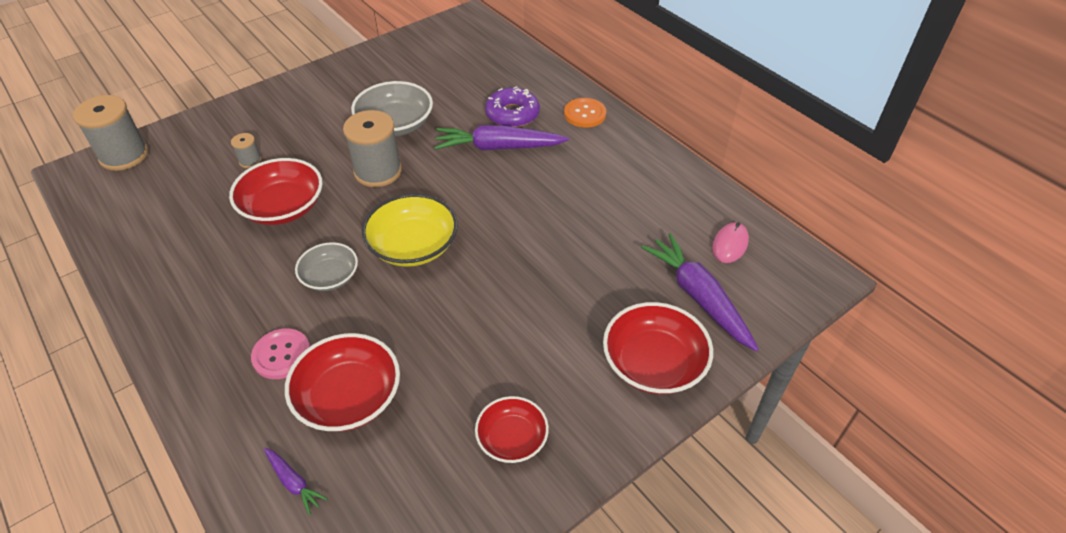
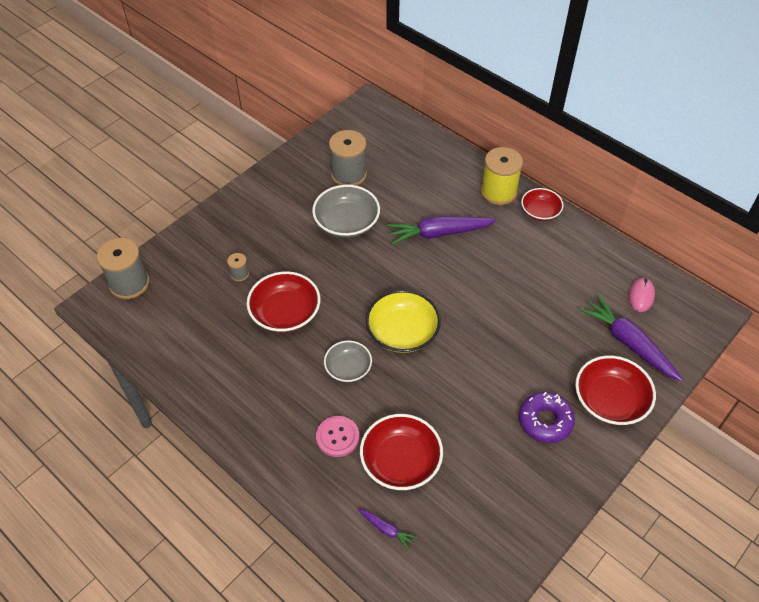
camera: 10 degrees left, 5 degrees up
(378, 171) = (349, 269): grey spool -> grey spool (348, 174)
(512, 114) = (440, 200): purple donut -> purple donut (545, 421)
(512, 438) = (527, 473): red bowl -> red bowl (540, 211)
(585, 114) = (498, 192): orange button -> yellow spool

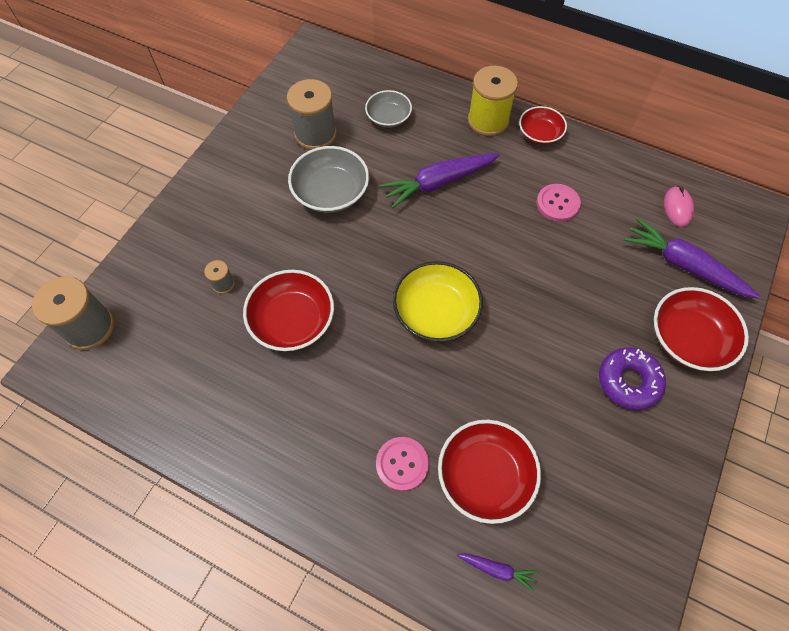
camera: 15 degrees left, 10 degrees up
(348, 368) = (387, 372): grey bowl -> grey bowl (388, 117)
(535, 270) = (557, 203): none -> pink button

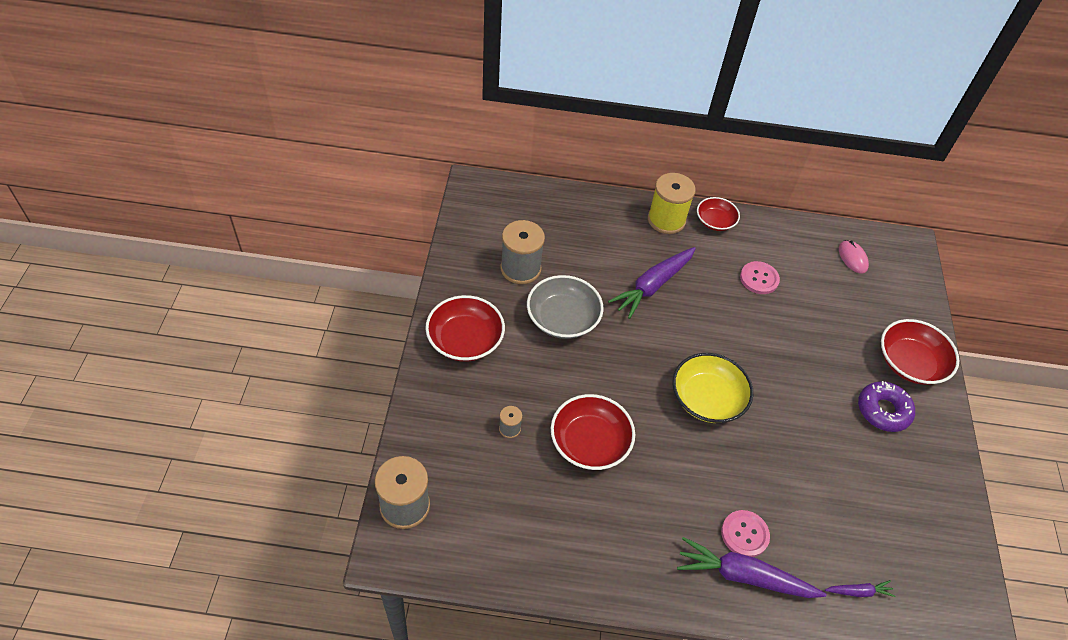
camera: 25 degrees left, 10 degrees down
(388, 117) = (578, 237): grey bowl -> none
(485, 475) = (813, 521): red bowl -> red bowl (465, 340)
(684, 265) = (879, 305): purple carrot -> purple carrot (744, 576)

